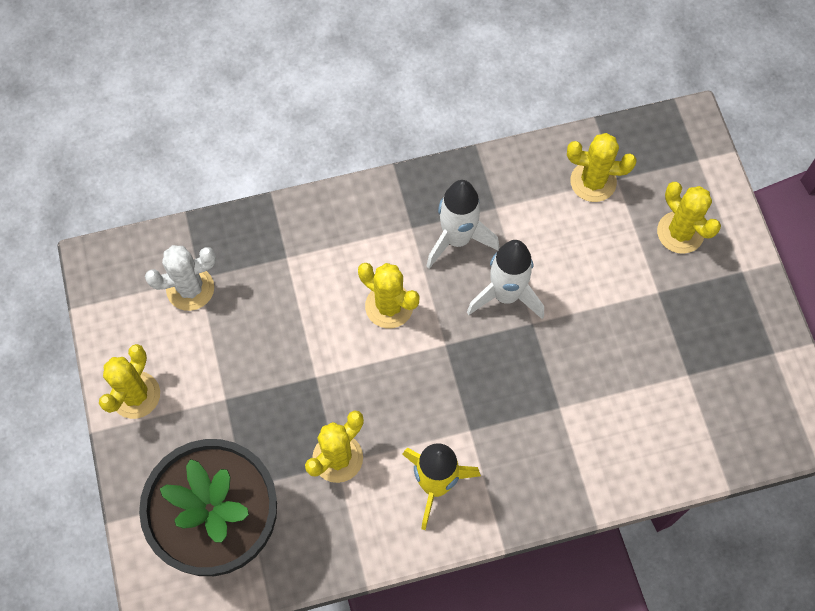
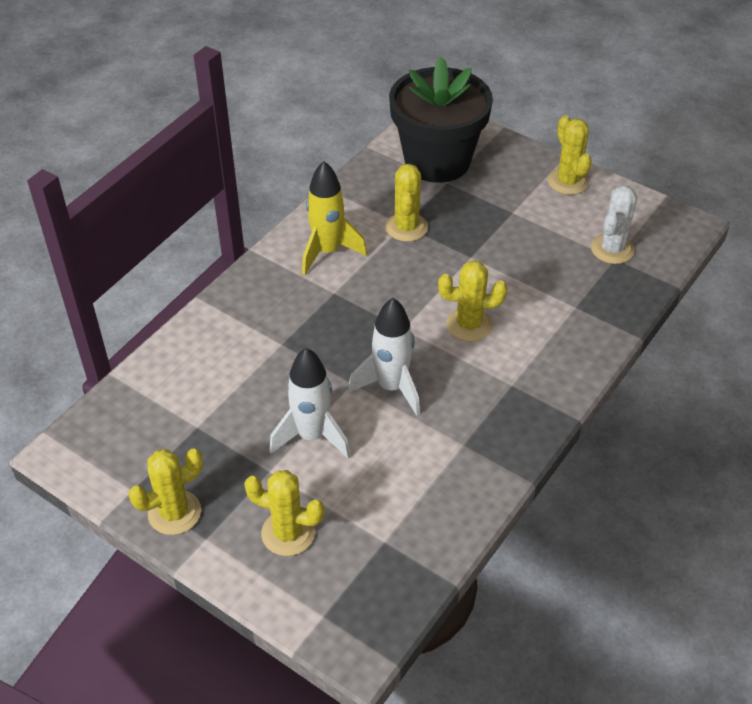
camera: 140 degrees right, 20 degrees down
(457, 239) = (468, 400): white rocket -> white rocket (312, 436)
(593, 182) = (403, 523): yellow cactus -> yellow cactus (174, 513)

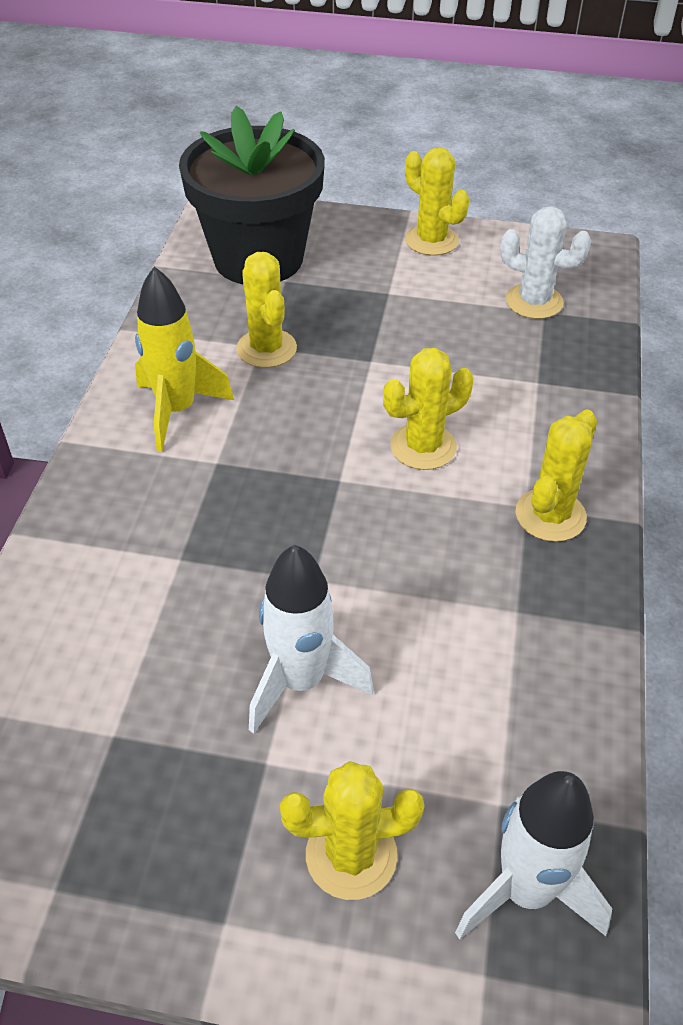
camera: 25 degrees left, 0 degrees up
(174, 513) = (148, 900): yellow cactus -> yellow cactus (550, 515)
(391, 387) = (372, 566): white rocket -> white rocket (526, 890)
(612, 249) = (534, 302): white cactus -> white cactus turned 75 degrees counterclockwise

